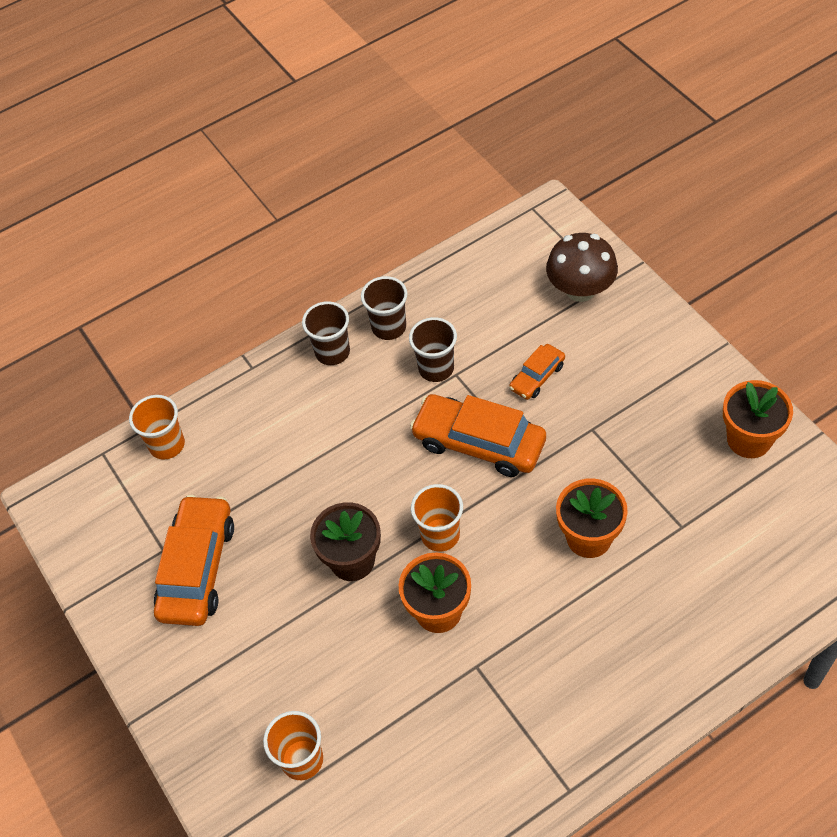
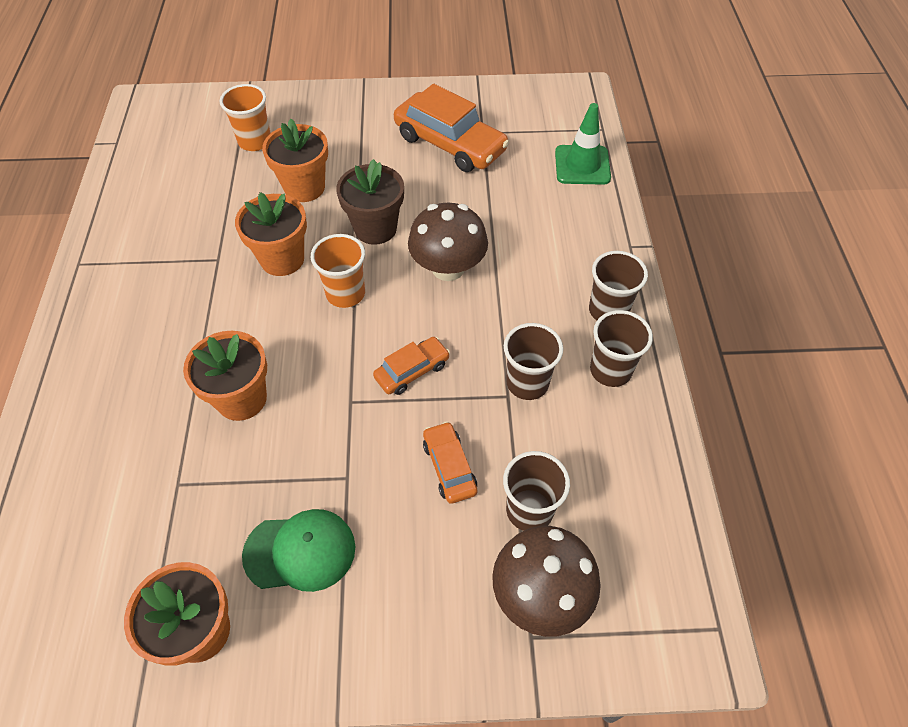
camera: 115 degrees right, 0 degrees up
(167, 445) = (582, 165): orange cup -> green traffic cone
(339, 658) = (304, 187): none -> orange flower pot
(361, 478) = (448, 268): none -> brown mushroom
(479, 443) = (412, 371): orange car -> orange car, size x0.52
(532, 320) = (529, 510): none -> brown cup
(660, 421) = (300, 551): none -> green cap

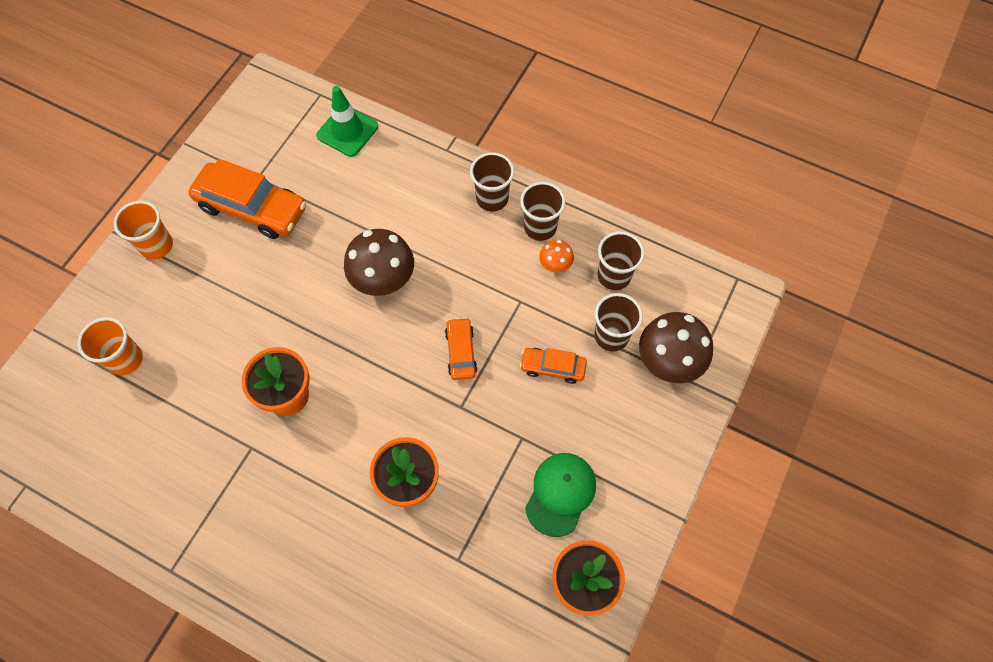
camera: 60 degrees left, 10 degrees up
(304, 187) = (217, 343): orange flower pot -> none
(345, 293) = (358, 364): orange cup -> orange cup (157, 246)
(375, 228) = (305, 310): brown flower pot -> none
(450, 144) = (252, 208): orange car -> orange car turned 45 degrees clockwise
(527, 383) = (518, 283): brown cup -> brown cup (614, 276)
(576, 407) = (555, 265): none -> orange mushroom

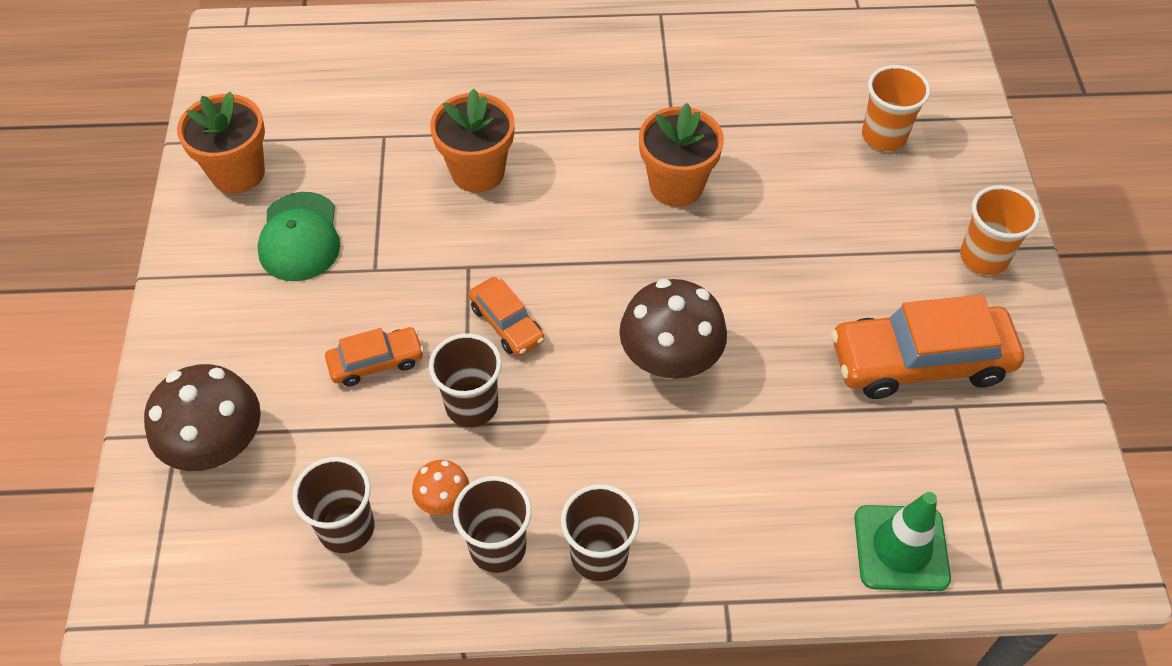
camera: 150 degrees right, 10 degrees down
(611, 336) = (313, 440): brown cup -> brown cup (472, 405)

